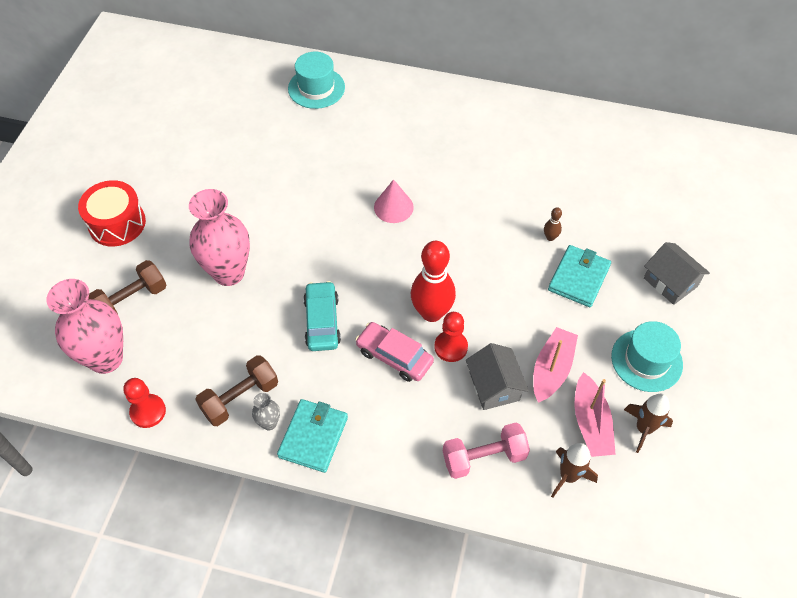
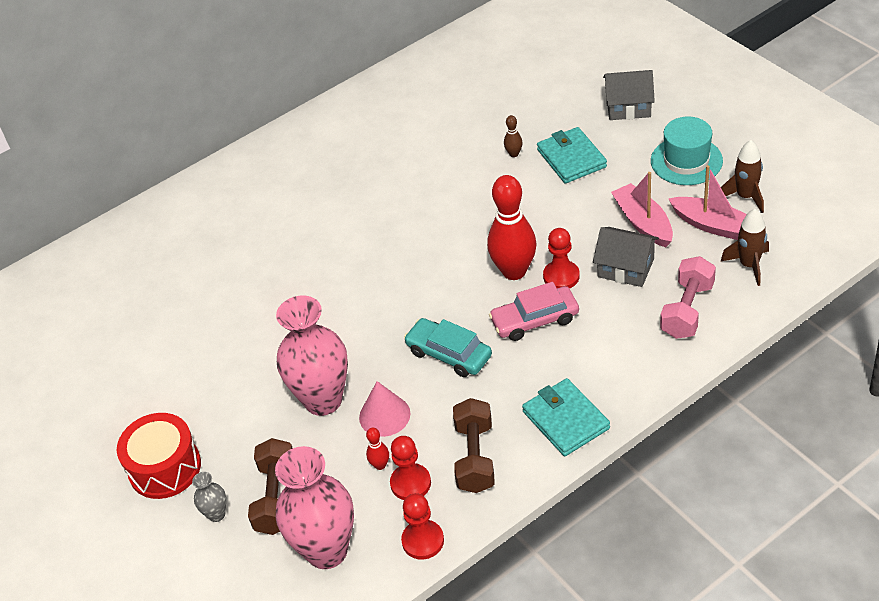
camera: 45 degrees left, 10 degrees down
(192, 372) = (410, 483): none -> red pawn
(196, 343) = (380, 465): none -> red bowling pin
(269, 423) = (522, 447): grey vase -> grey vase (216, 514)
(316, 88) = (172, 226): turquoise hat -> none
(393, 207) = (374, 240): pink cone -> pink cone (384, 415)

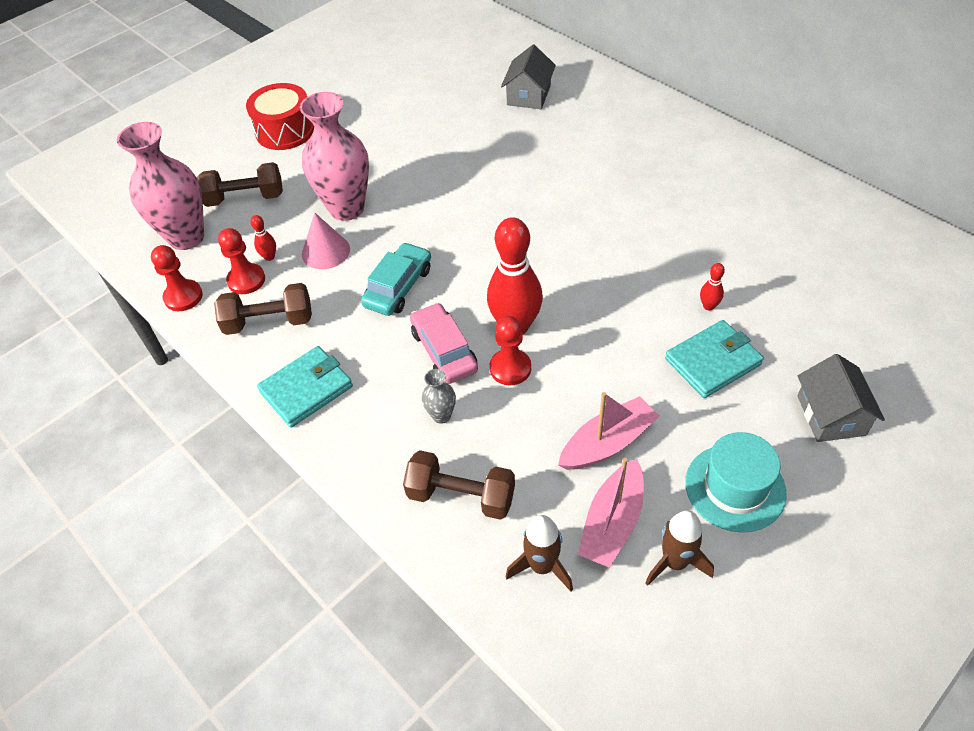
camera: 80 degrees right, 5 degrees up
(216, 514) = (235, 168): grey vase -> grey vase (441, 415)
(514, 154) = (708, 306): brown bowling pin -> red bowling pin
(626, 268) = (528, 429): grey house -> grey house (529, 95)
(687, 310) = (461, 496): pink dumbbell -> brown dumbbell

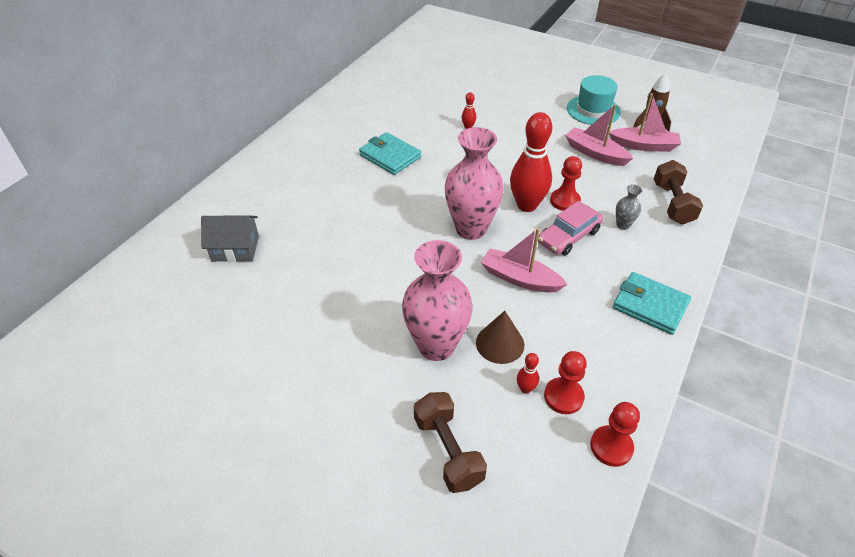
camera: 110 degrees left, 5 degrees down
(186, 237) = (530, 488): pink vase -> pink vase (471, 229)
(269, 322) = (601, 357): brown dumbbell -> none
(285, 131) = (315, 457): red drum -> none
(326, 251) = (500, 343): pink cone -> brown cone
(398, 287) = (519, 278): turquoise car -> pink boat
(542, 566) = (688, 165): brown rocket -> none
(712, 361) = (512, 123): turquoise wallet -> turquoise wallet (390, 156)
(831, 415) = (528, 85): grey house -> none

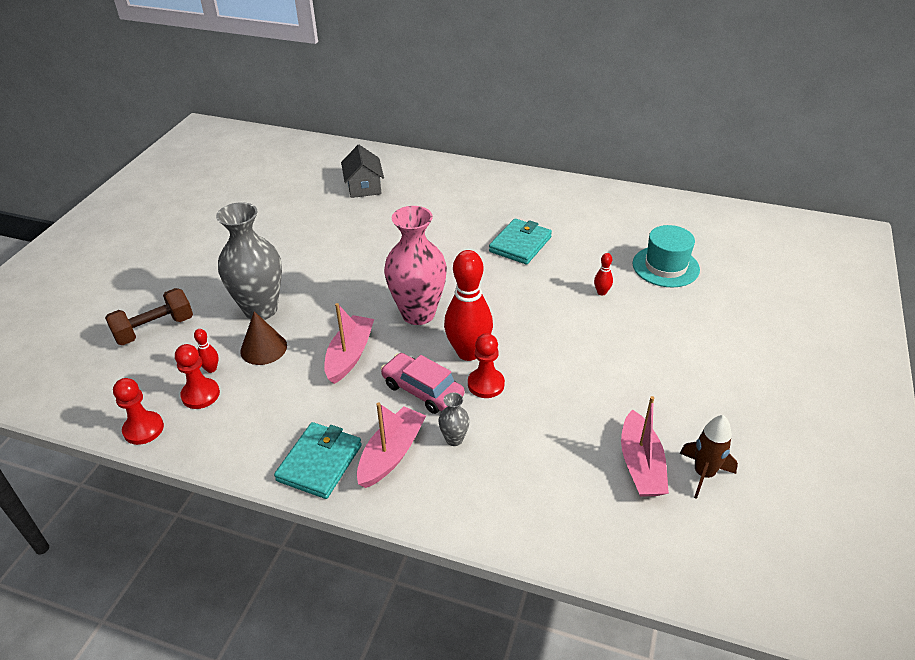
camera: 80 degrees right, 5 degrees down
(436, 346) = (261, 309): pink vase -> grey vase
(593, 110) = (706, 406): turquoise hat -> turquoise hat (665, 266)
(595, 153) = (597, 410): pink boat -> pink boat (391, 454)
(672, 203) = (513, 494): brown dumbbell -> none

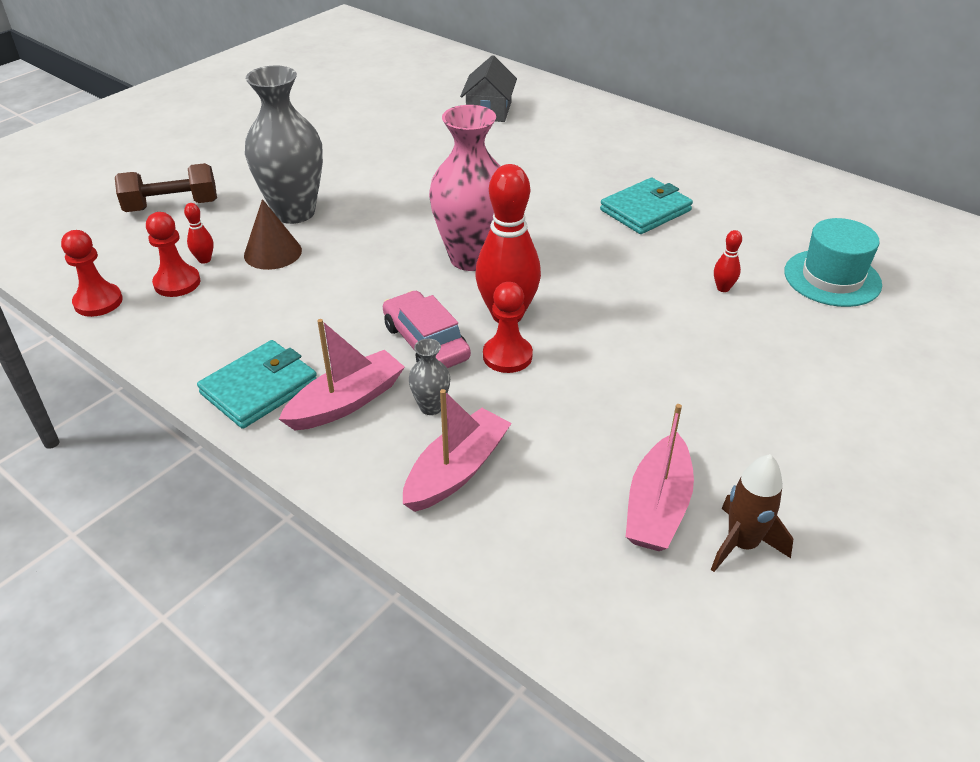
camera: 20 degrees right, 0 degrees up
(349, 355) = (363, 283): pink boat -> pink boat (457, 470)

